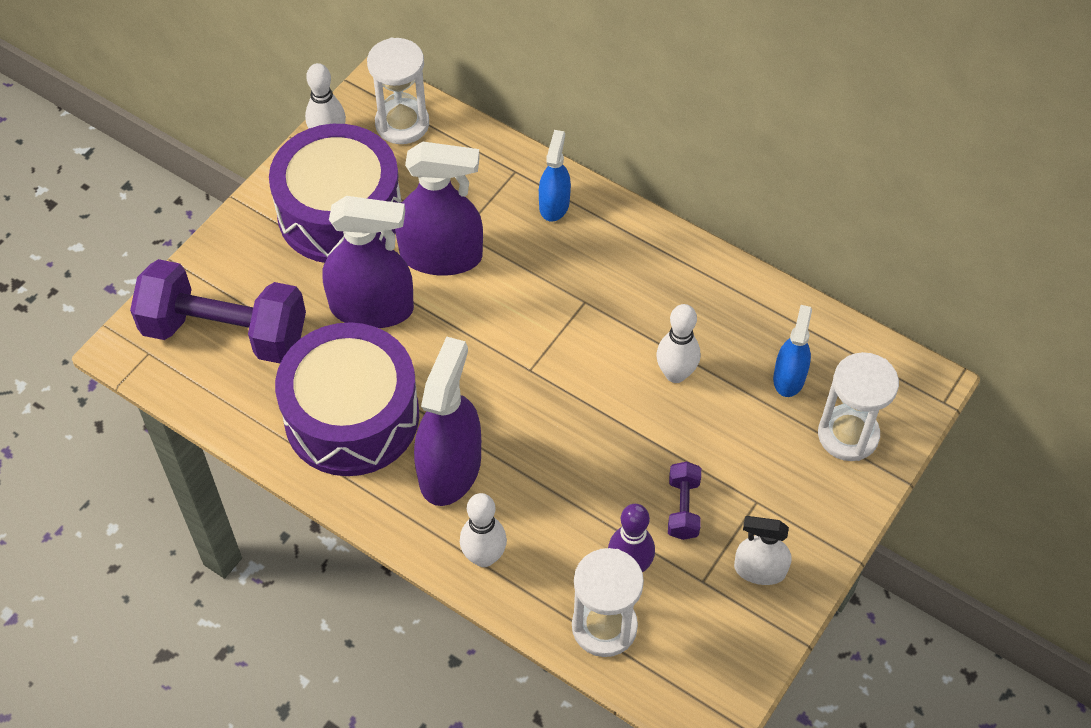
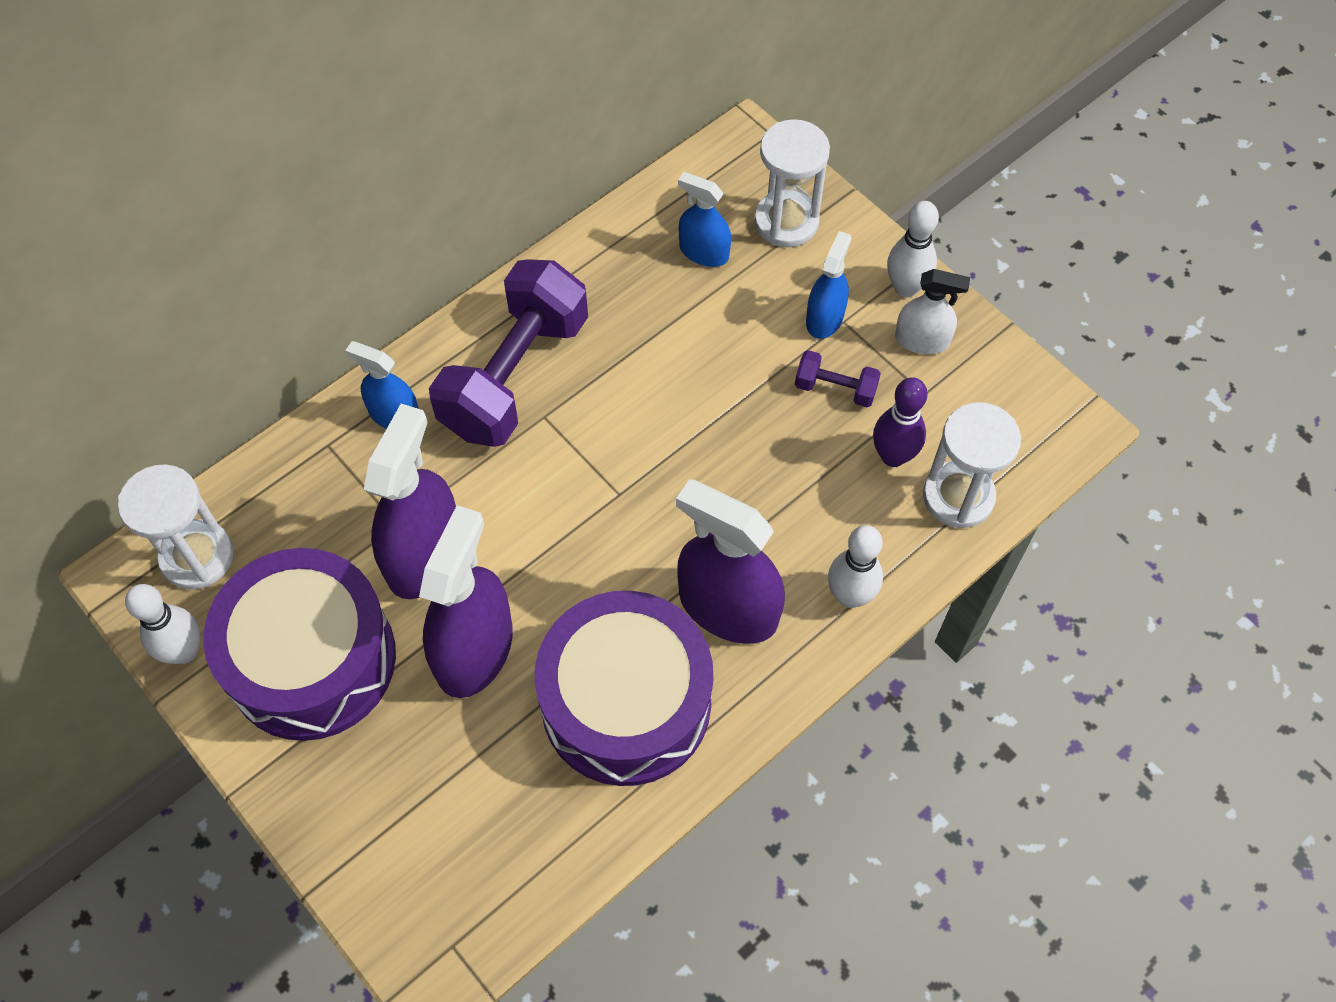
camera: 75 degrees left, 5 degrees up
(225, 332) = (452, 837): purple dumbbell -> purple dumbbell (515, 375)
(675, 374) = (668, 352): white bowling pin -> white bowling pin (905, 287)
(754, 486) = (824, 318): none -> blue spray bottle
(759, 570) = (922, 340): white spray bottle -> white spray bottle turned 105 degrees counterclockwise

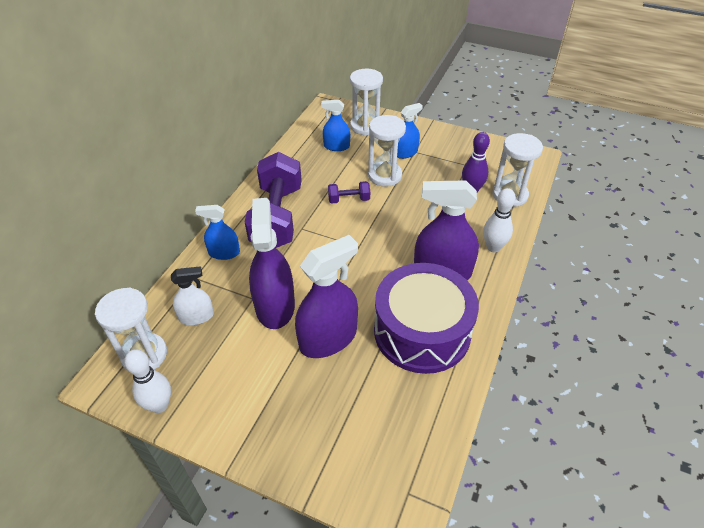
camera: 25 degrees left, 15 degrees down
(312, 659) = (240, 379): purple drum -> none
(474, 649) = (328, 338): purple spray bottle -> purple spray bottle turned 60 degrees clockwise
(752, 358) = (385, 176): none -> white hourglass
(824, 318) = (406, 153): blue spray bottle -> blue spray bottle turned 60 degrees clockwise
(835, 388) = (428, 175): purple dumbbell -> purple dumbbell (349, 199)
(905, 287) = (432, 133): white bowling pin -> none
(922, 340) = (452, 147): white spray bottle -> white spray bottle (196, 316)

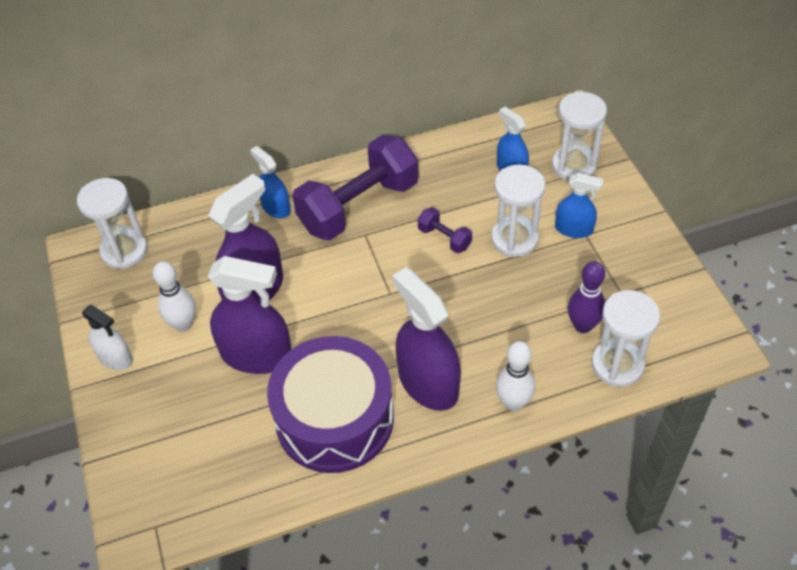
camera: 50 degrees right, 5 degrees up
(159, 405) = (90, 300): white bowling pin -> white bowling pin (183, 324)
(196, 316) = (191, 249): white spray bottle -> white spray bottle (115, 358)

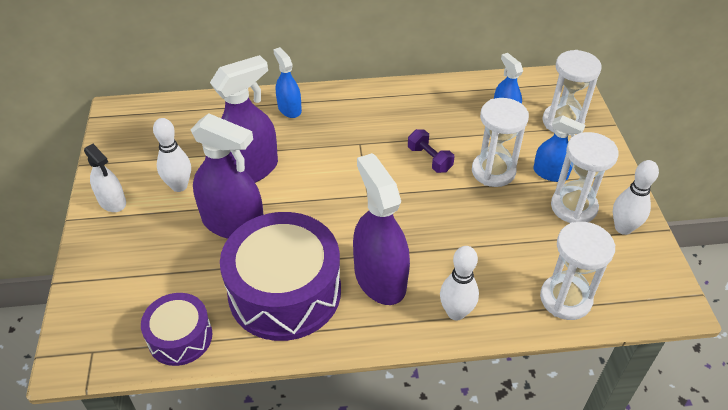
camera: 10 degrees right, 5 degrees down
(124, 251) = (152, 119): white hourglass -> white hourglass (573, 207)
(242, 490) = (180, 337): none -> purple drum
(359, 206) = (361, 120): purple dumbbell -> none
(583, 325) = (539, 257): purple bowling pin -> none
(659, 276) = (623, 228): none -> white bowling pin

